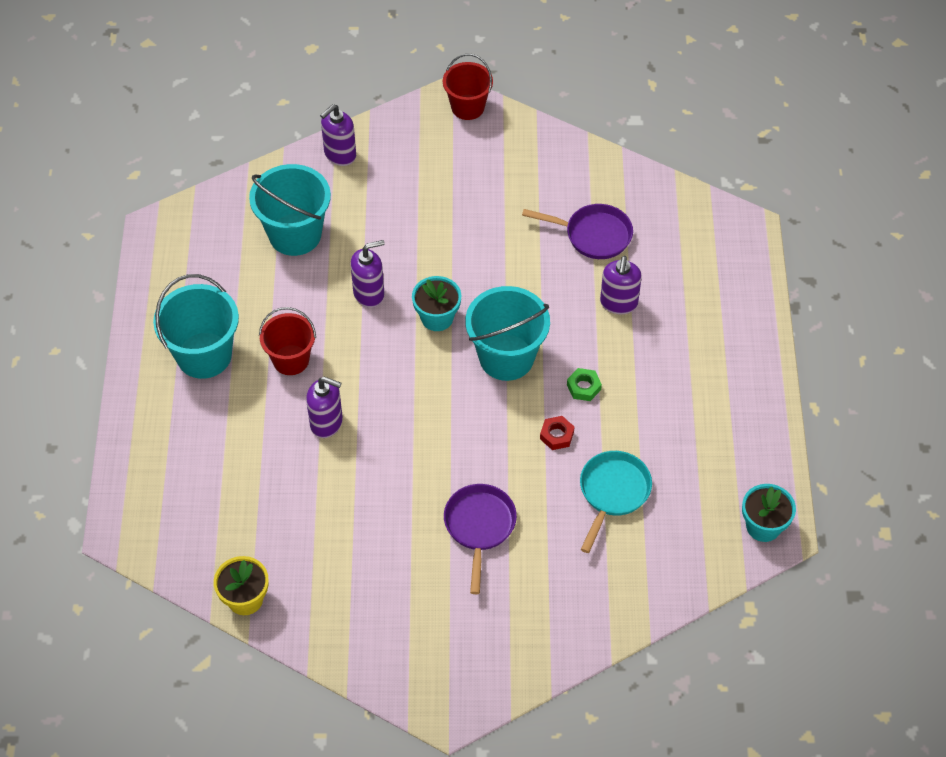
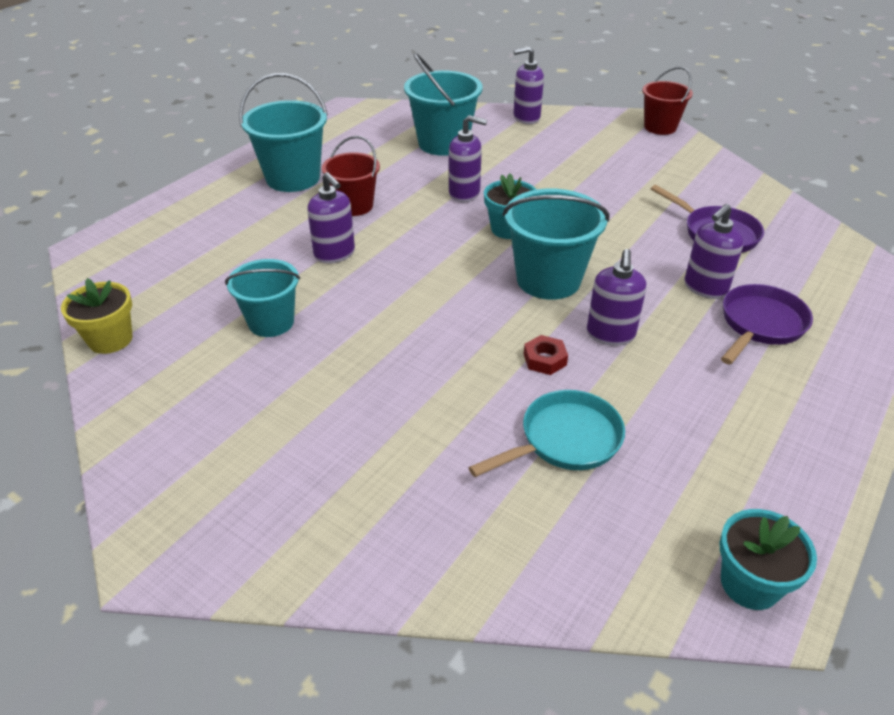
camera: 35 degrees right, 15 degrees down
(344, 515) = (271, 322): none -> turquoise bucket
(479, 527) = (385, 396): purple pan -> purple pan (760, 325)
(583, 387) = (610, 334): green nut -> purple soap dispenser

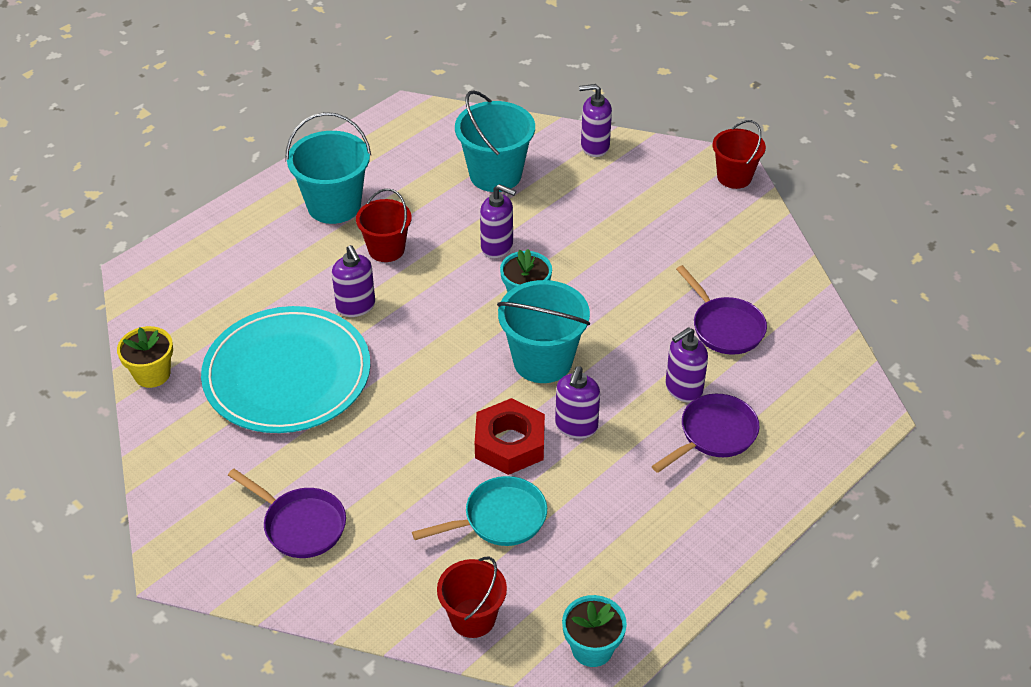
camera: 10 degrees right, 5 degrees up
(271, 322) = (287, 374): turquoise bucket -> turquoise plate
(318, 481) = (300, 525): none -> purple pan
(545, 359) = (510, 443): red nut -> red nut, size x2.02
(578, 567) = (473, 618): none -> red bucket

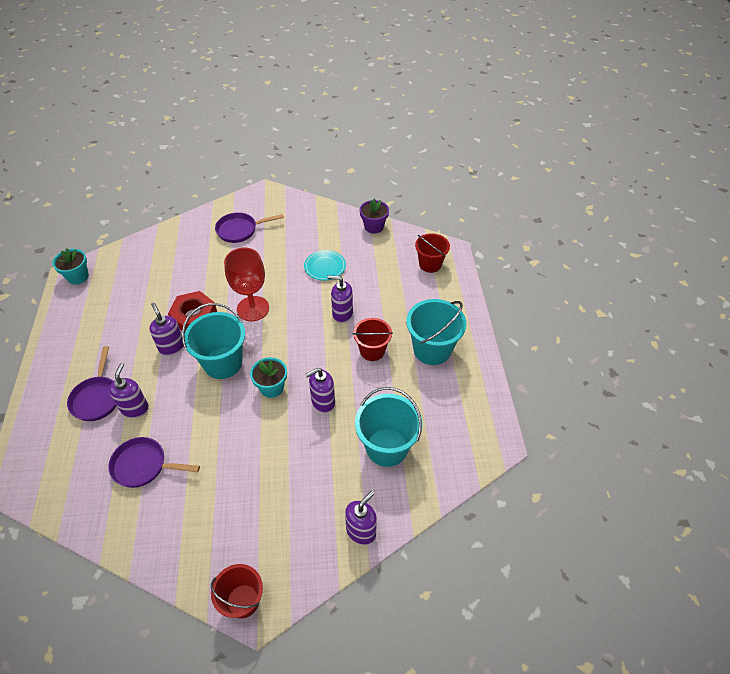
camera: 130 degrees right, 5 degrees up
(152, 374) = (374, 227): yellow flower pot -> purple flower pot
(287, 374) = (325, 267): turquoise plate -> turquoise plate, size x0.44
(435, 394) = (253, 308): none -> red goblet
(473, 618) = (137, 252): red bucket -> red bucket (430, 264)
(499, 519) = (164, 288): turquoise pan -> none

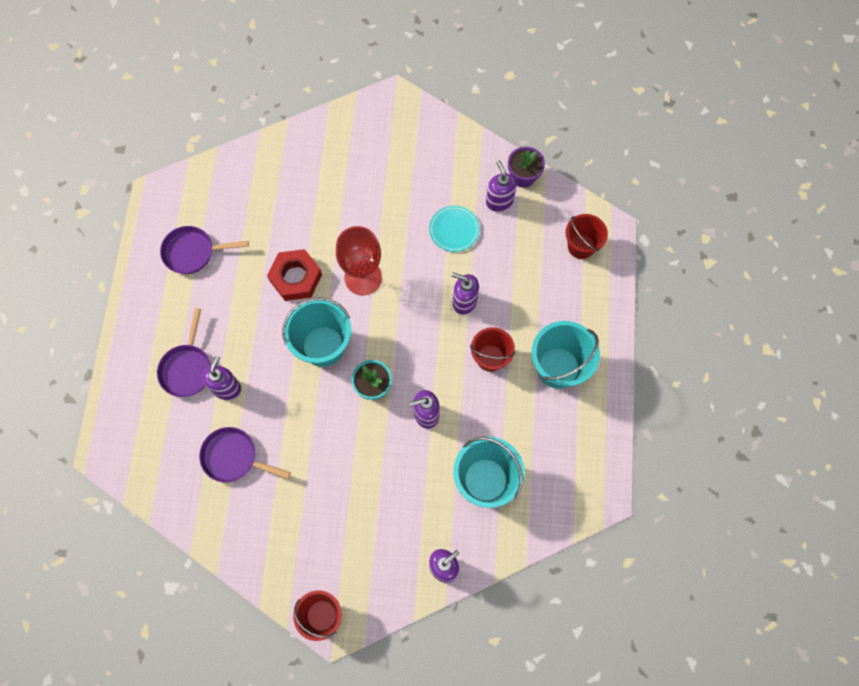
camera: 10 degrees right, 20 degrees up
(78, 277) = (165, 198): turquoise flower pot -> none
(172, 347) = (268, 315): purple soap dispenser -> purple soap dispenser (499, 202)
(240, 230) = (358, 156): purple pan -> purple pan (193, 252)

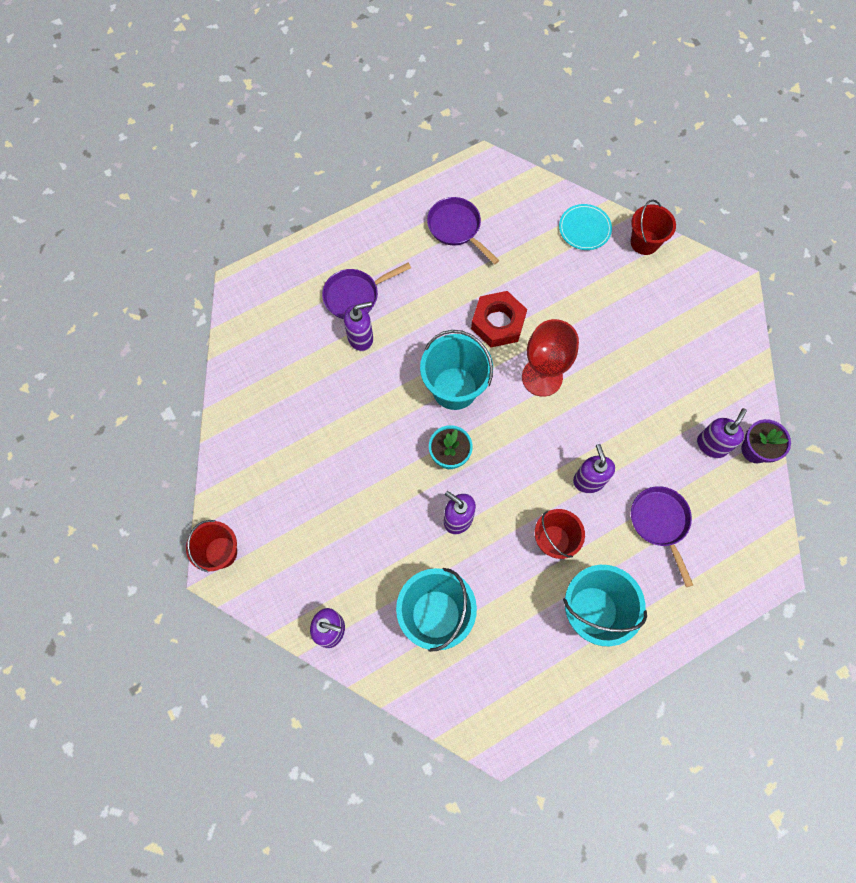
camera: 55 degrees right, 0 degrees up
(233, 457) = (306, 385): purple pan -> purple pan (660, 523)
(454, 230) = (650, 423): turquoise plate -> turquoise plate (584, 228)
(581, 246) = (730, 552): red bucket -> red bucket (644, 242)

